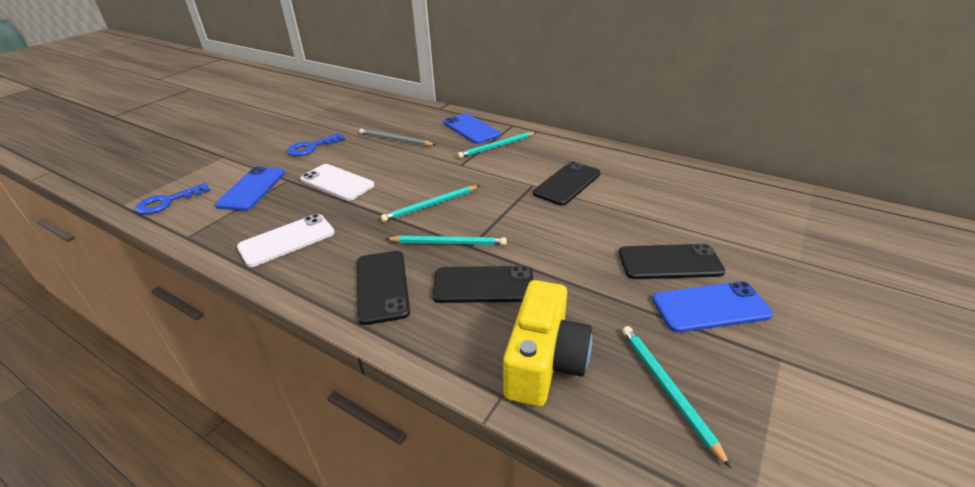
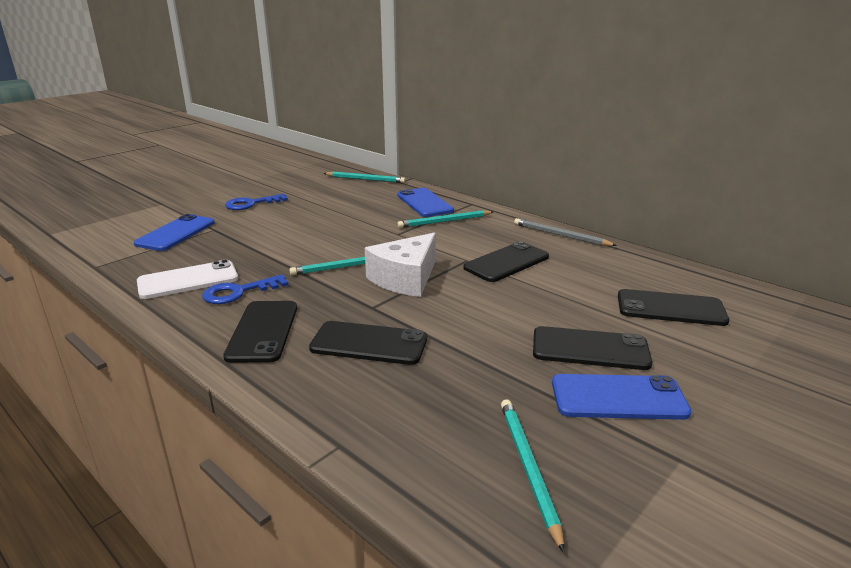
camera: 10 degrees right, 10 degrees down
(168, 202) = (92, 236): blue key -> blue key (238, 292)
(337, 182) = (261, 236): white phone -> none
(395, 140) = (339, 205): grey pencil -> grey pencil (560, 235)
(448, 243) = (350, 302): turquoise pencil -> turquoise pencil (365, 179)
(487, 212) = (405, 279): none -> white cheese
(544, 361) = (400, 421): yellow camera -> none
(716, 212) = (670, 308): none -> black phone

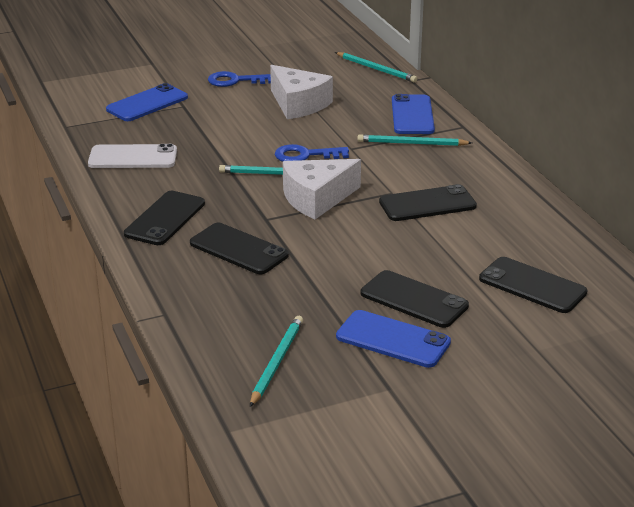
camera: 25 degrees right, 5 degrees up
(238, 292) = (167, 179): blue key -> blue key (305, 155)
(322, 211) = (298, 104): none -> white cheese
(560, 235) = (517, 186): grey pencil -> none

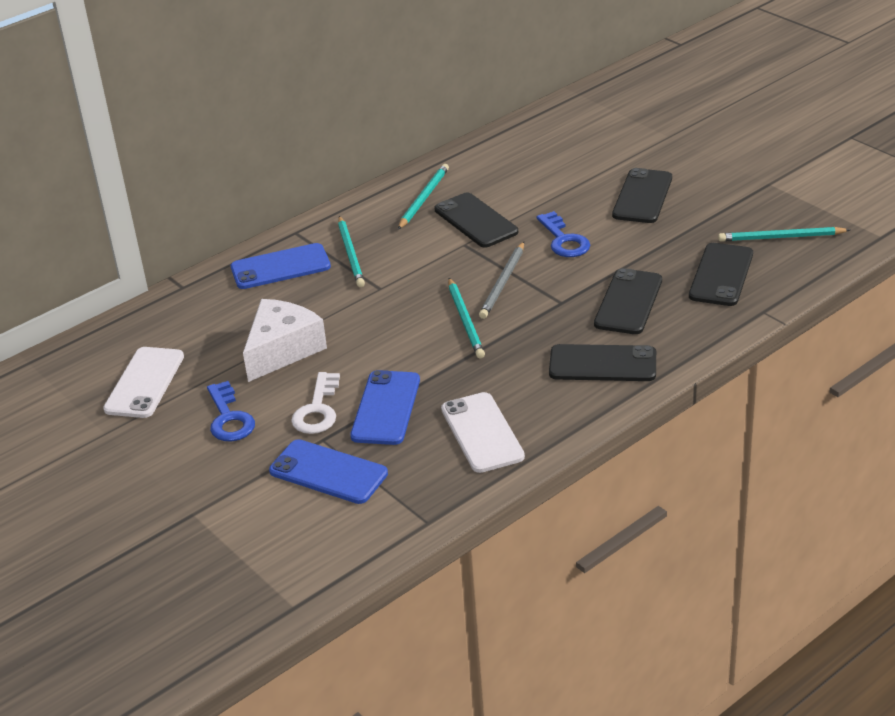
camera: 105 degrees left, 5 degrees up
(216, 108) = (317, 410): none -> white key
(300, 60) = (145, 383): none -> white phone
(305, 155) = (412, 312): blue key -> blue key (564, 240)
(316, 199) = (503, 283): white cheese -> grey pencil
(376, 69) = (157, 317): turquoise pencil -> turquoise pencil (423, 198)
(393, 339) = (706, 194): blue phone -> blue phone (386, 408)
(532, 286) = (581, 150): black phone -> black phone (721, 275)

